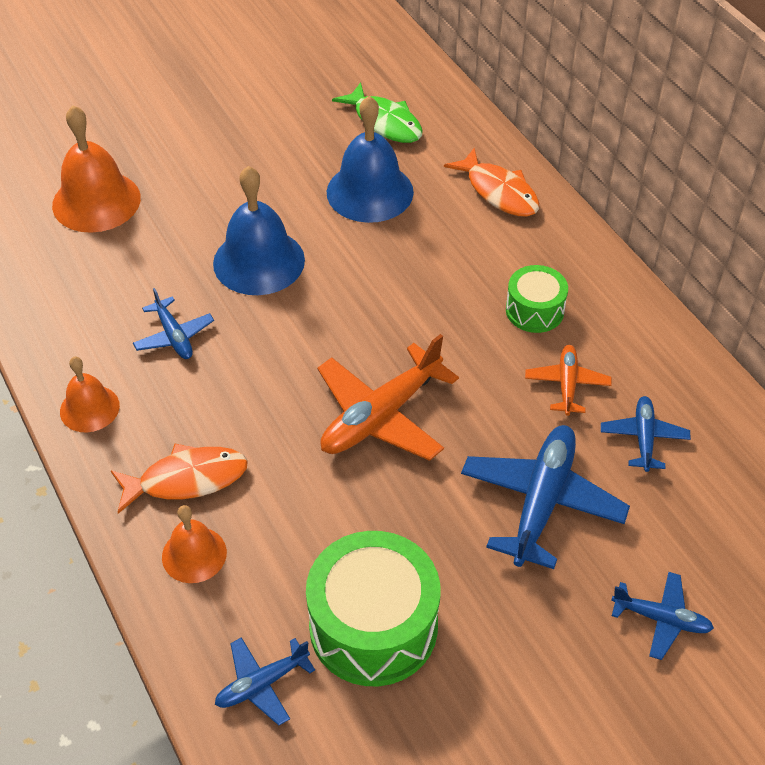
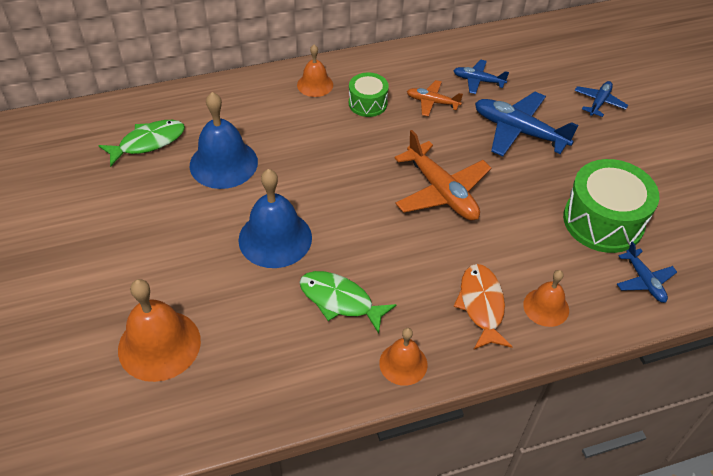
camera: 80 degrees left, 0 degrees up
(174, 336) = (340, 301): blue plane -> green fish
(499, 192) = (252, 97): orange fish -> none
(551, 248) = (315, 84): none -> orange bell

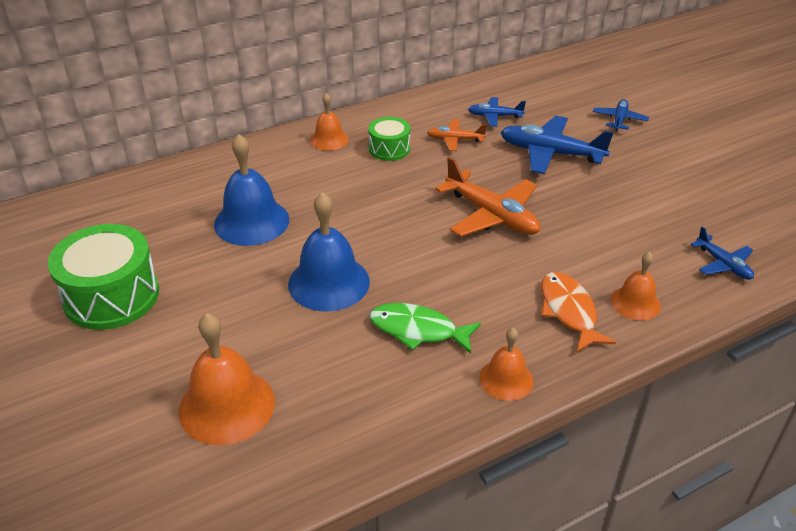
camera: 10 degrees left, 10 degrees down
(148, 142) = (162, 213): green fish -> none
(603, 221) = (662, 218): green drum -> green drum (111, 296)

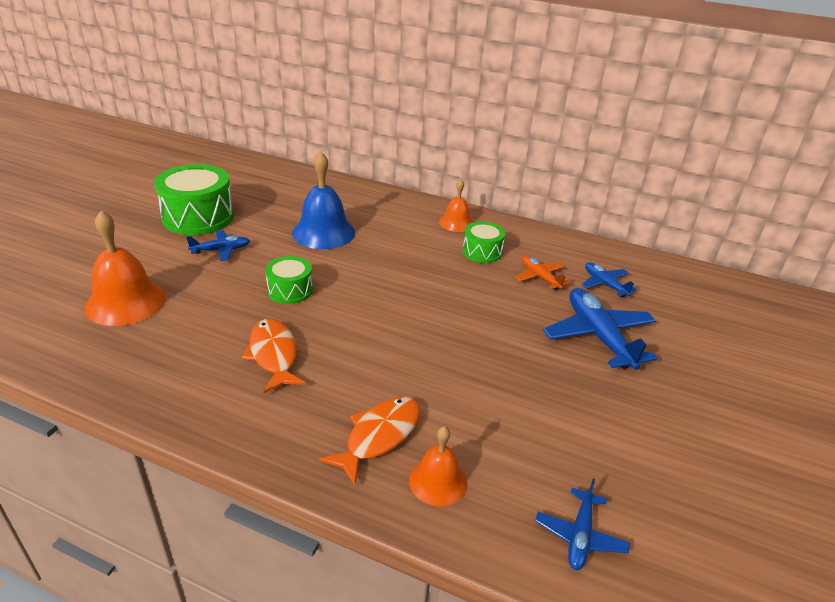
camera: 50 degrees right, 5 degrees down
(329, 282) = (290, 290): blue bell -> green drum
(418, 330) = (273, 355): green fish -> orange fish
(491, 215) = (462, 337): orange plane -> none
(506, 379) = (252, 429): orange bell -> none
(619, 120) = (721, 360): blue plane -> blue plane (221, 250)

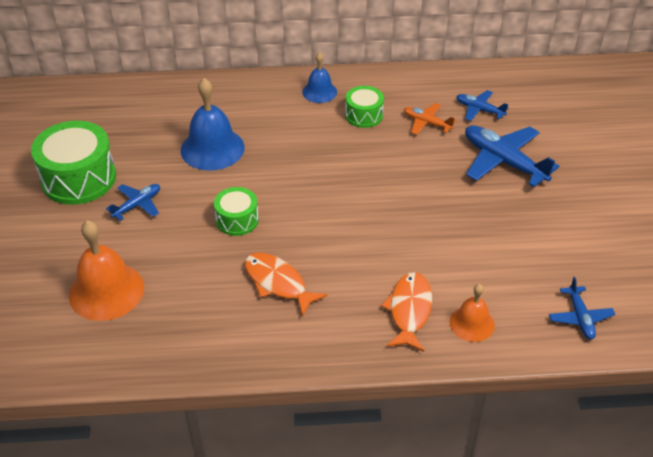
camera: 25 degrees left, 10 degrees up
(456, 223) = (319, 92): orange bell -> blue bell

